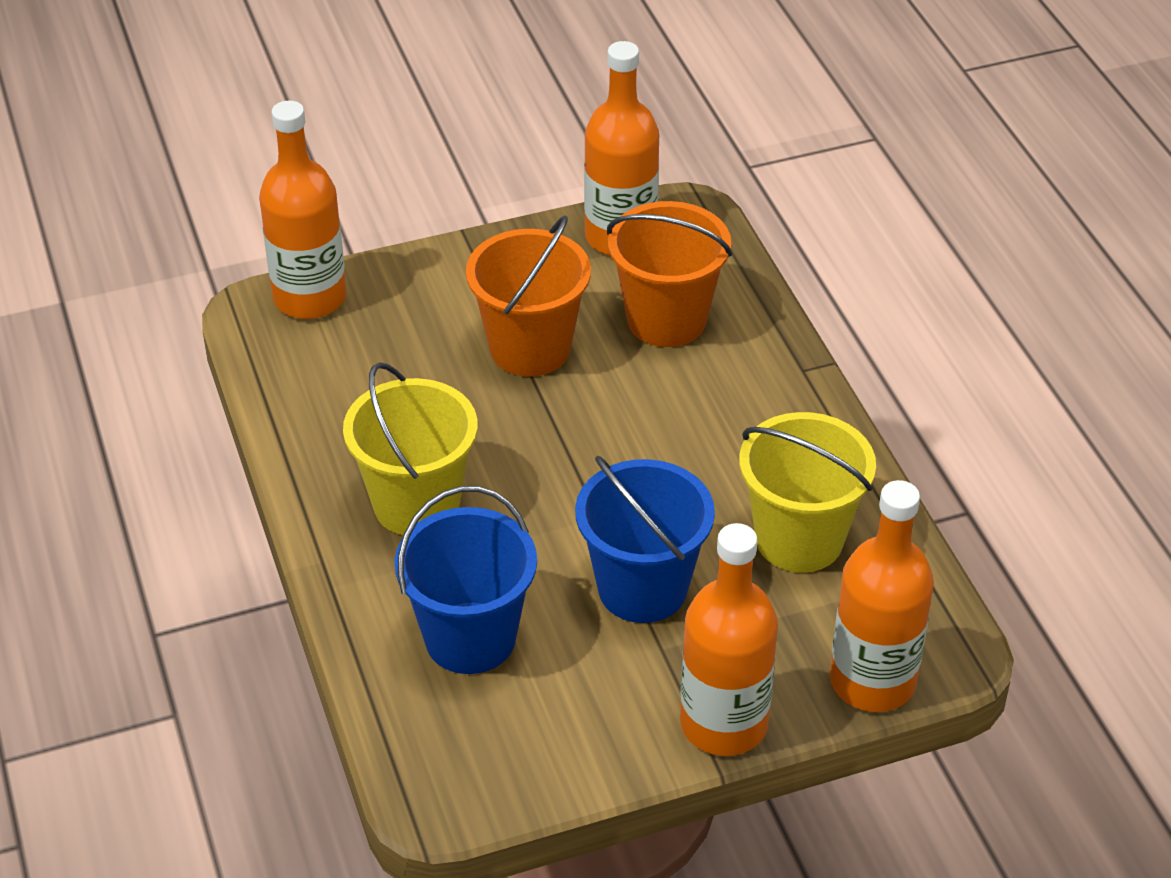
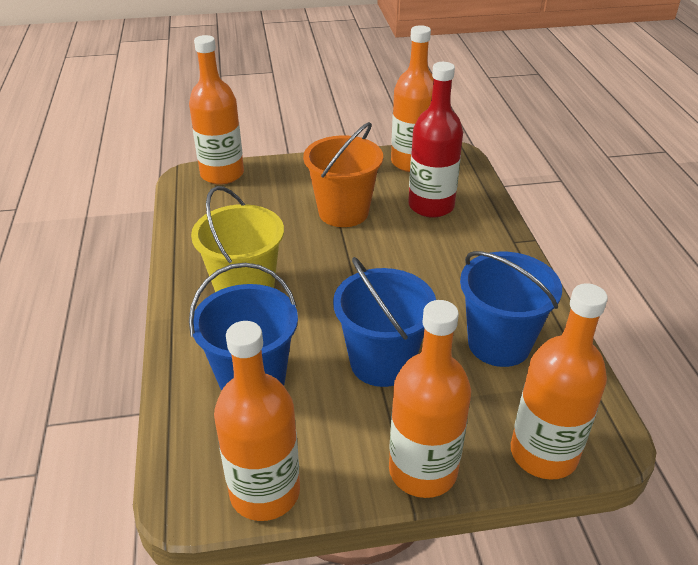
camera: 10 degrees right, 5 degrees down
(531, 778) = (265, 492): none -> orange bottle
(666, 320) = (431, 206): orange bucket -> red bottle
(799, 539) = (499, 344): yellow bucket -> blue bucket

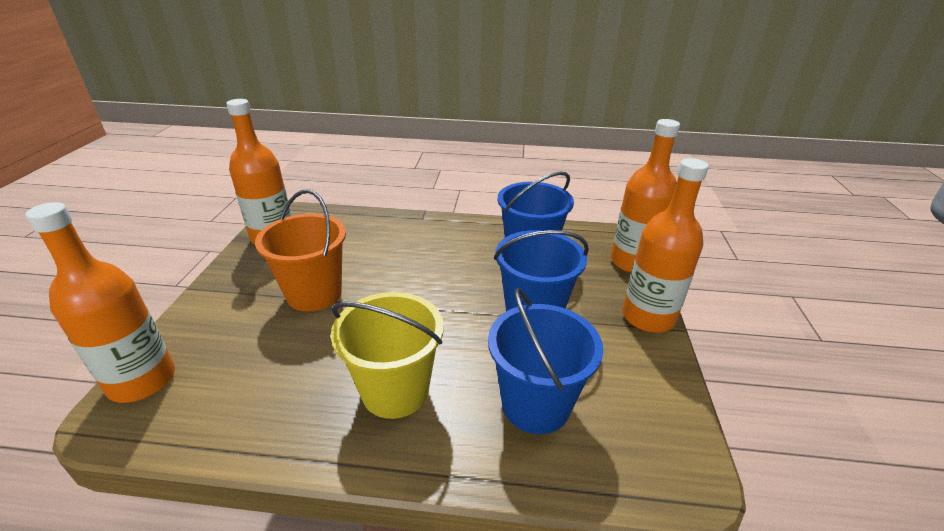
camera: 75 degrees left, 5 degrees down
(265, 492) = (674, 416): orange bottle -> none
(431, 206) = (347, 243): red bottle -> none

